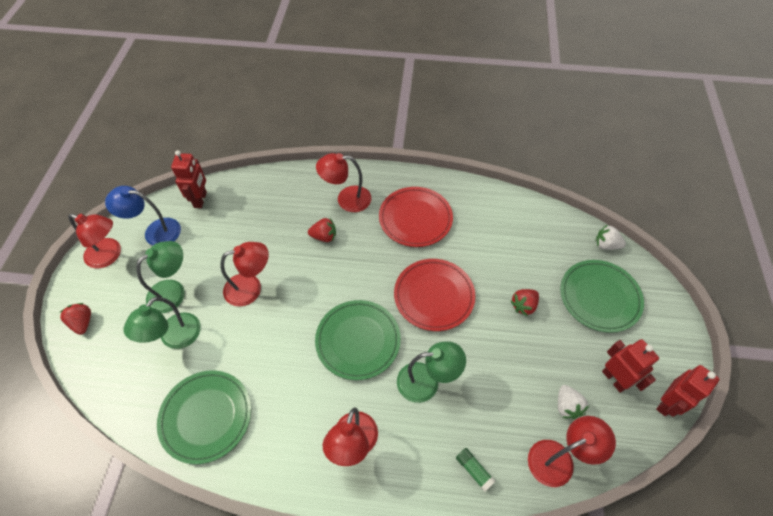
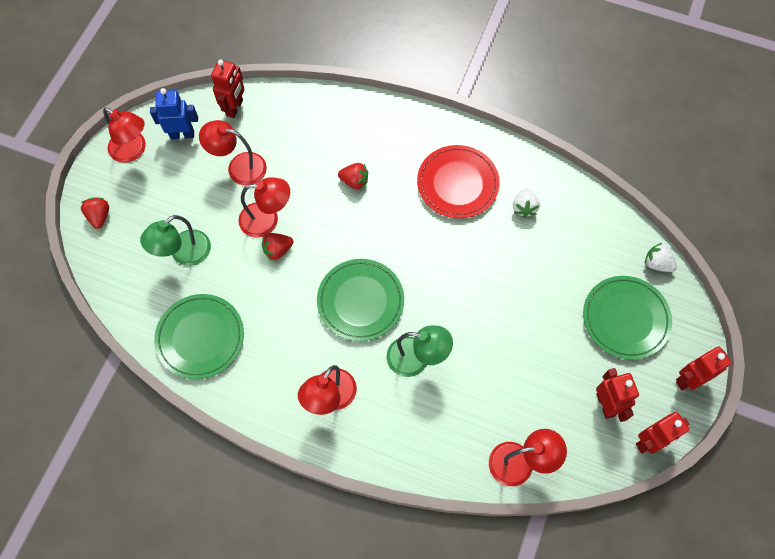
camera: 15 degrees right, 10 degrees up
(155, 231) = (182, 134): blue lamp -> blue robot
(173, 291) = (190, 205): green lamp -> none
(346, 199) = (389, 143): red lamp -> red lamp (239, 167)
(434, 296) = (450, 274): red plate -> none
(474, 470) = (435, 451): green glue stick -> none
(523, 306) = (541, 307): red strawberry -> red strawberry (277, 250)
(567, 406) = (547, 417): white strawberry -> white strawberry (524, 207)
(675, 337) = (688, 379): none -> red robot

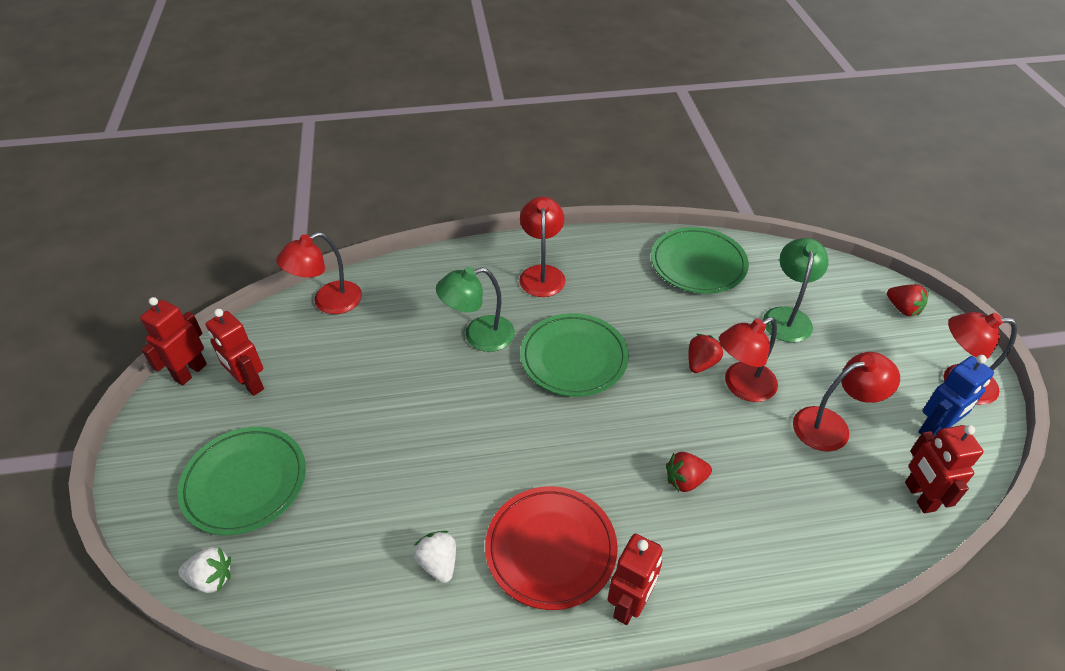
camera: 150 degrees right, 20 degrees down
(688, 379) = (147, 451): red robot -> red robot (629, 605)

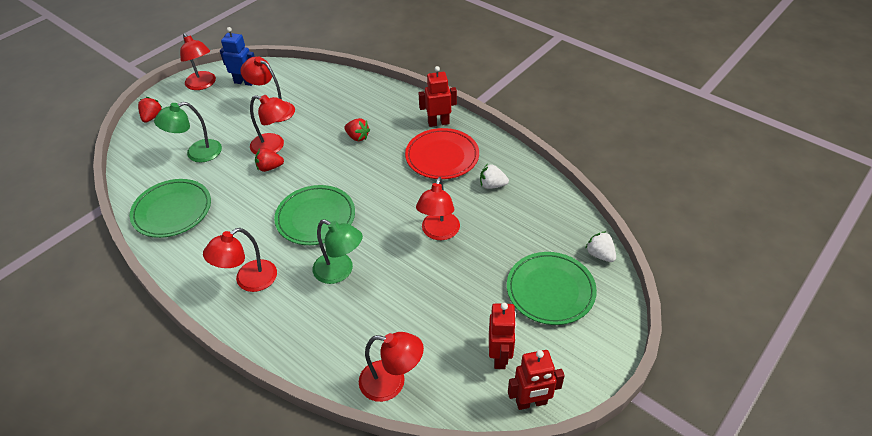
camera: 130 degrees left, 0 degrees up
(433, 446) = (439, 232): none -> red lamp
(438, 563) = (492, 185): white strawberry -> white strawberry turned 75 degrees clockwise
(919, 496) = (293, 74): red robot -> none

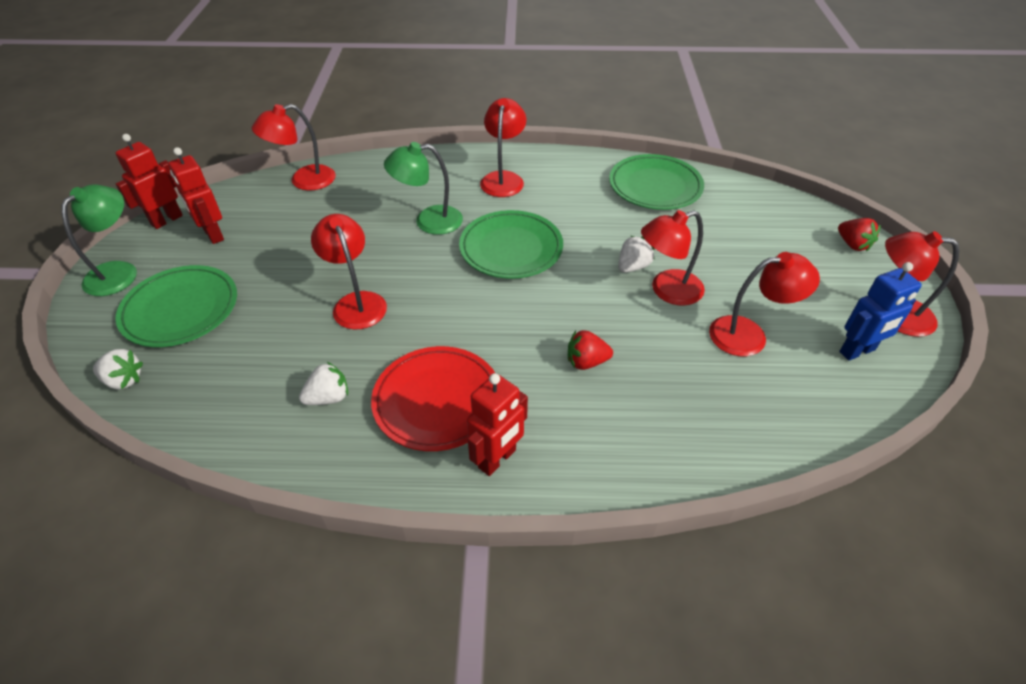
camera: 140 degrees right, 0 degrees up
(197, 153) = (731, 238): green lamp -> green lamp (119, 271)
(269, 167) = (633, 267): red strawberry -> white strawberry

